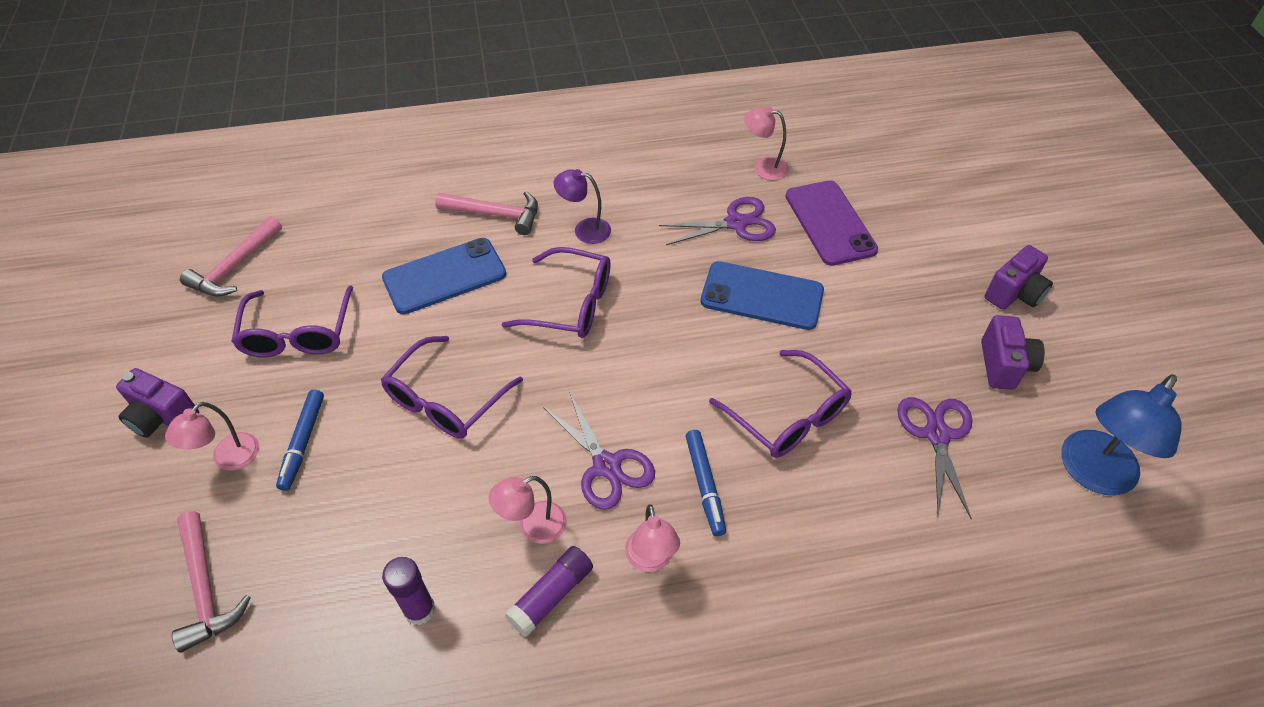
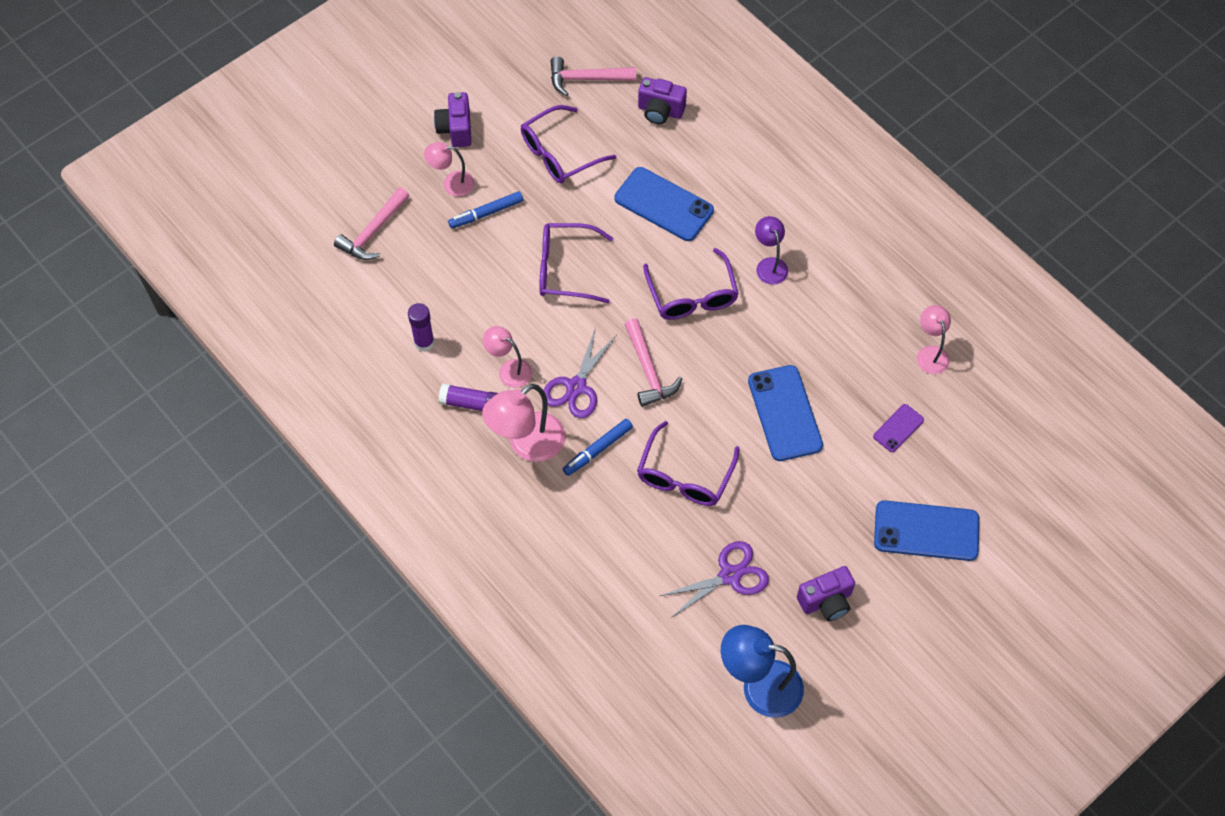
camera: 60 degrees right, 10 degrees up
(496, 214) = (743, 200): pink hammer -> pink hammer (648, 370)
(651, 560) = (527, 444): pink lamp -> pink lamp, size x1.68
(736, 223) = (849, 362): purple scissors -> none
(830, 223) = (898, 428): purple phone -> purple phone, size x0.52
(954, 254) = (926, 531): none -> blue phone
(1014, 294) = (910, 588): purple camera -> purple camera (660, 111)

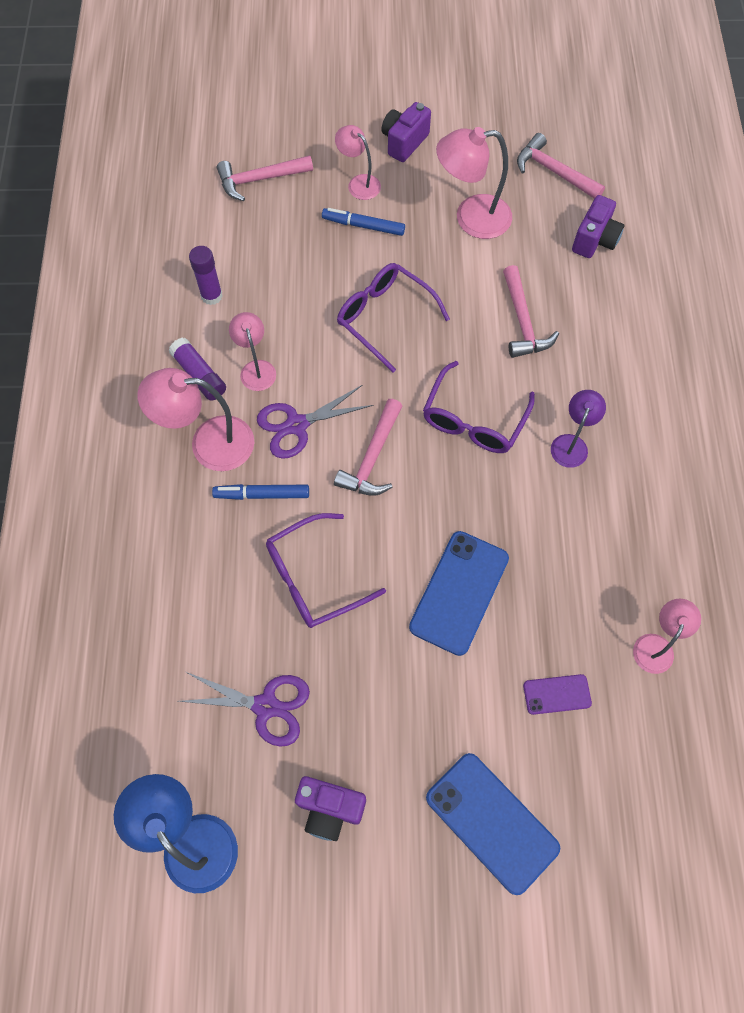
camera: 40 degrees right, 5 degrees up
(559, 154) = (471, 218): purple glasses -> pink lamp
(660, 111) = (595, 240): purple camera -> purple camera turned 120 degrees counterclockwise
(663, 204) = (523, 322): blue phone -> pink hammer

